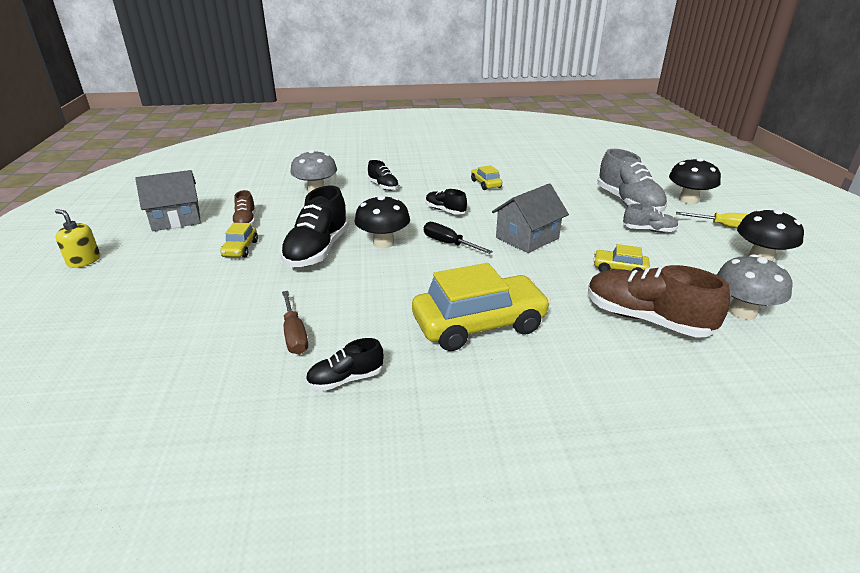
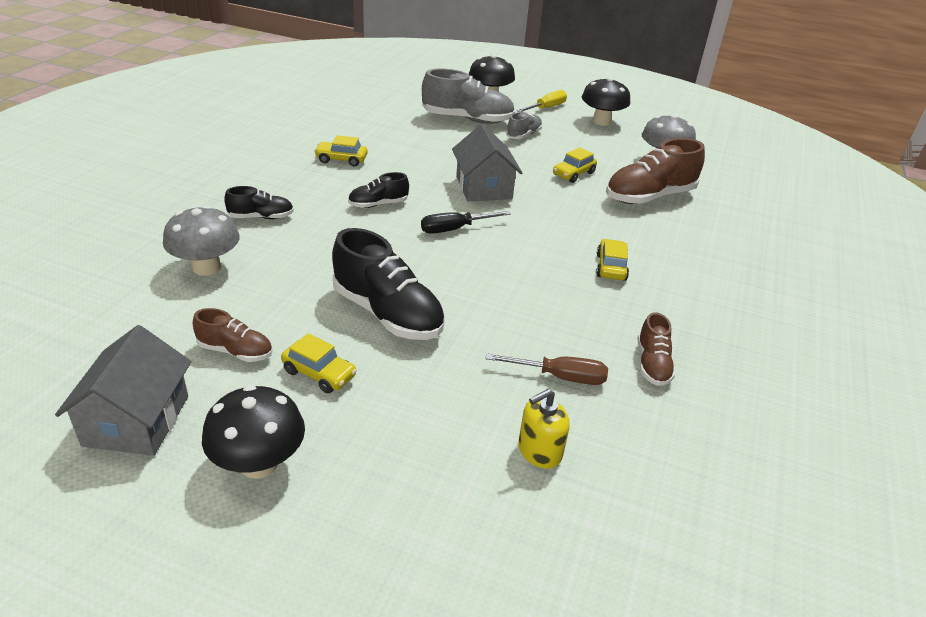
camera: 65 degrees left, 5 degrees up
(84, 261) = (184, 556): yellow soap dispenser -> yellow soap dispenser (539, 451)
(346, 379) = (652, 364): black shoe -> brown shoe
(383, 243) = (414, 265): black mushroom -> black mushroom (259, 463)
(479, 325) = (611, 267): yellow car -> yellow car, size x0.47

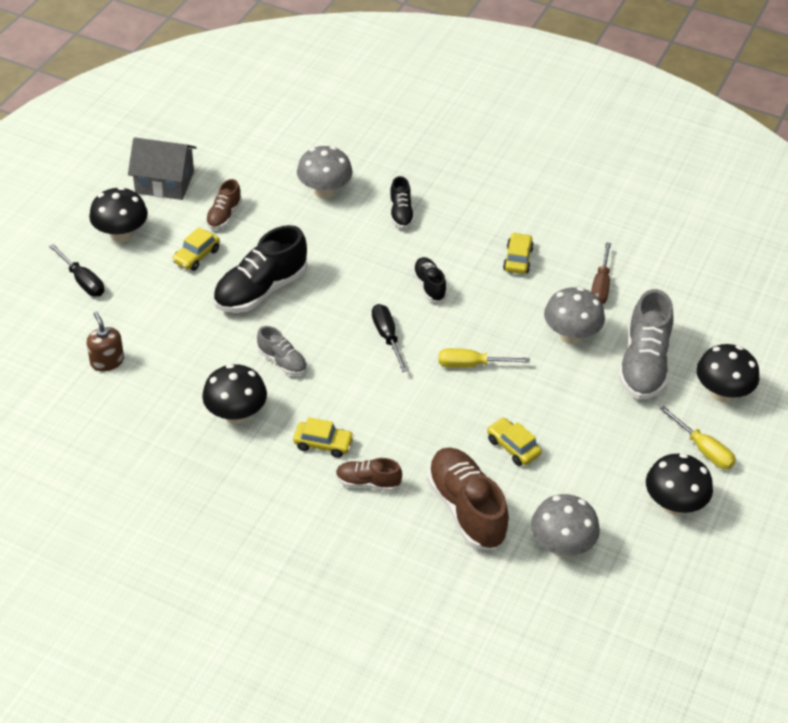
camera: 95 degrees right, 10 degrees up
(370, 502) = (83, 281): none -> black screwdriver
(439, 143) = (571, 335): none -> grey mushroom
(483, 187) = (471, 365): grey house -> yellow screwdriver
(523, 135) = (610, 414): grey shoe -> grey shoe (282, 361)
(539, 451) = (107, 361): yellow soap dispenser -> brown soap dispenser
(560, 377) = (177, 383): brown screwdriver -> brown screwdriver (600, 286)
(593, 326) = (236, 414): none -> black mushroom
(652, 364) = (184, 443): brown shoe -> brown shoe (368, 482)

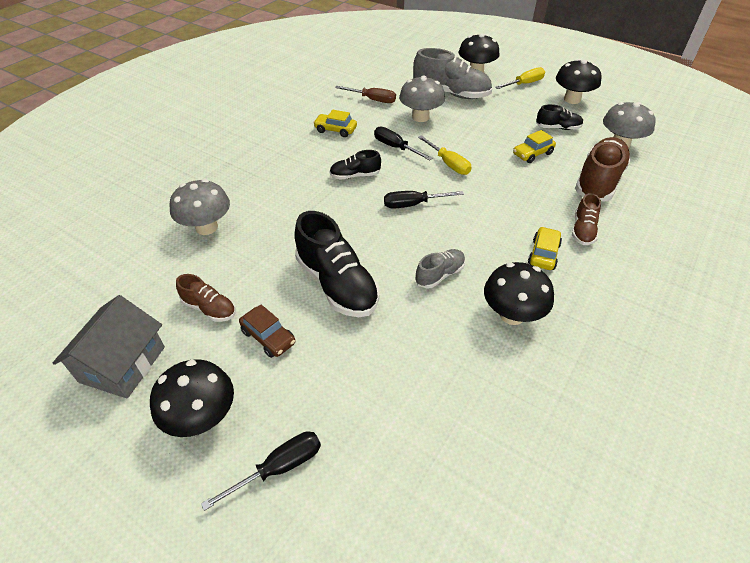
camera: 80 degrees left, 0 degrees up
(107, 361) = (432, 438): brown soap dispenser -> none
(196, 256) = (268, 337): yellow car -> brown car
(401, 213) = (259, 182): black shoe -> black shoe (557, 128)
(466, 509) = (598, 182): brown shoe -> brown shoe turned 135 degrees clockwise
(471, 365) = (448, 164): yellow screwdriver -> yellow screwdriver turned 45 degrees counterclockwise
(494, 315) = (395, 147): none -> black screwdriver

